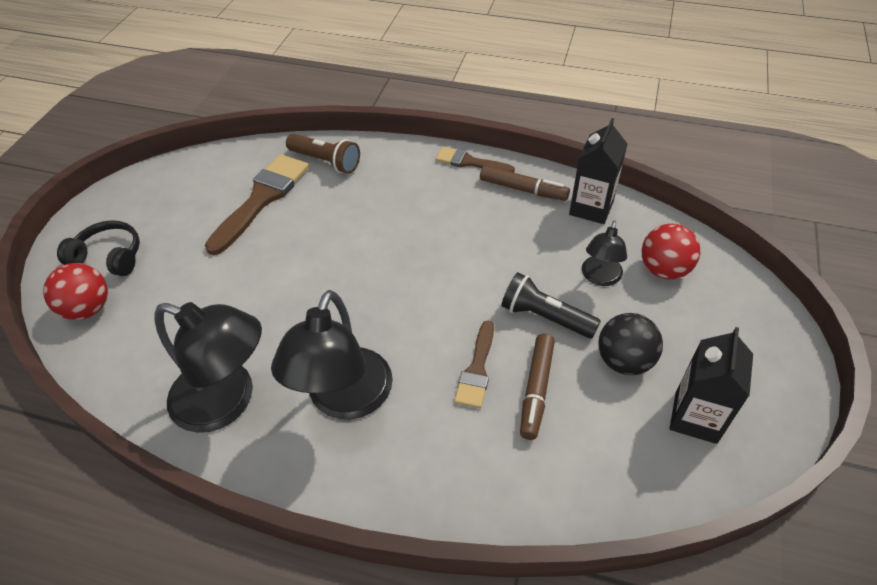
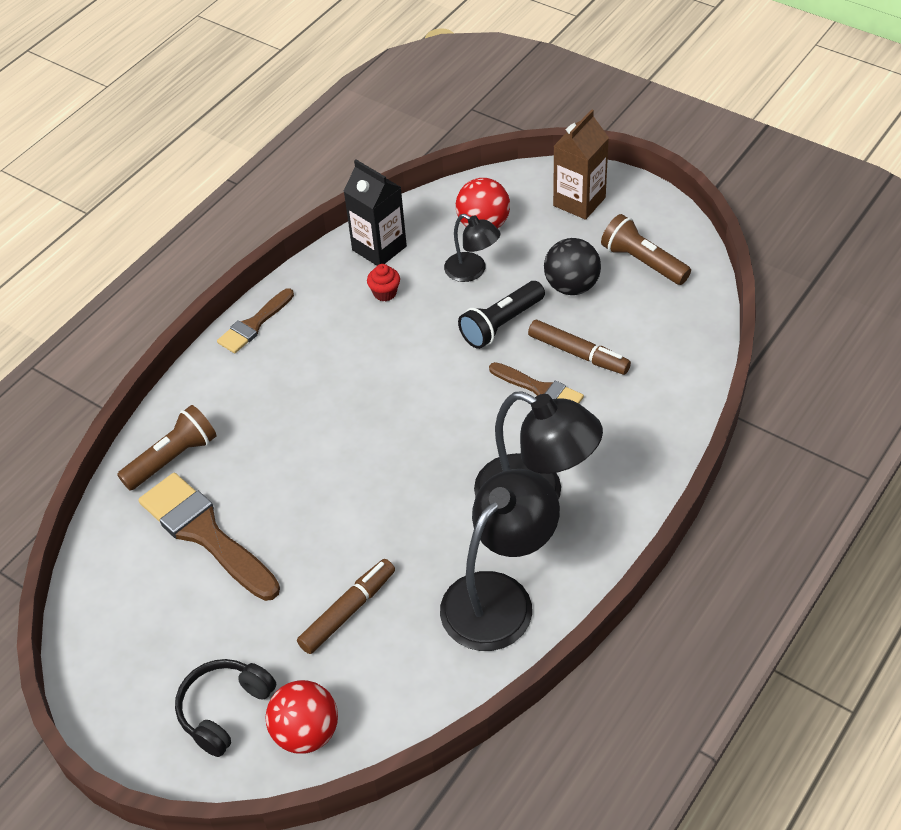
camera: 70 degrees left, 0 degrees up
(523, 189) = (323, 292): brown marker -> brown marker (348, 611)
(541, 226) = (385, 293): none -> red cupcake
(695, 417) = (642, 262): black carton -> brown flashlight
(747, 337) = (579, 201): none -> brown carton

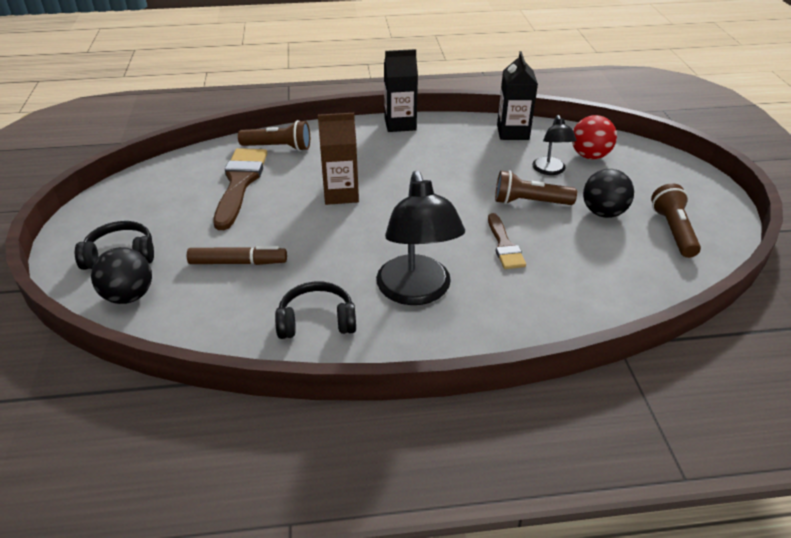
camera: 45 degrees right, 10 degrees down
(254, 324) = (400, 124): brown brush -> black carton
(306, 733) = (129, 296): red ball -> black ball
(385, 293) = (485, 151): red cupcake -> none
(499, 597) = (317, 321): black lamp -> black headphones
(501, 324) = (529, 202): black flashlight -> brown flashlight
(578, 354) = (556, 245): brown marker -> none
(579, 201) = (671, 179): brown carton -> brown carton (341, 194)

